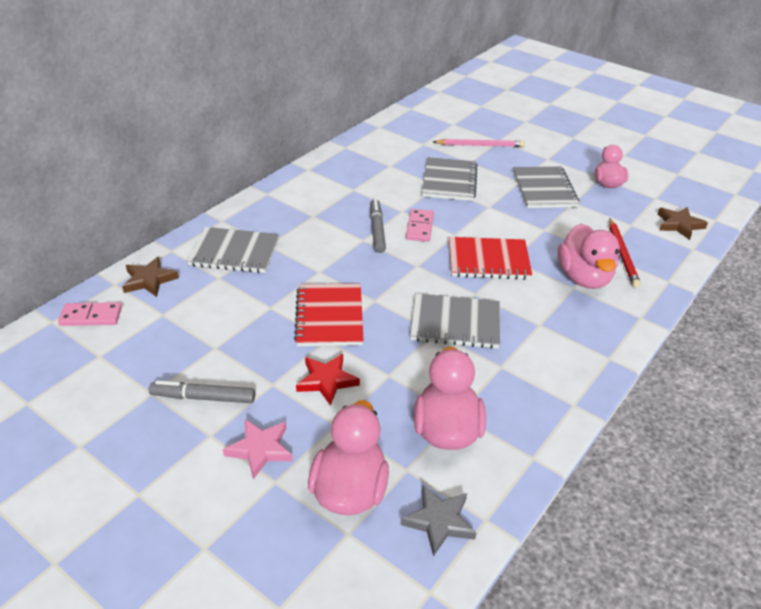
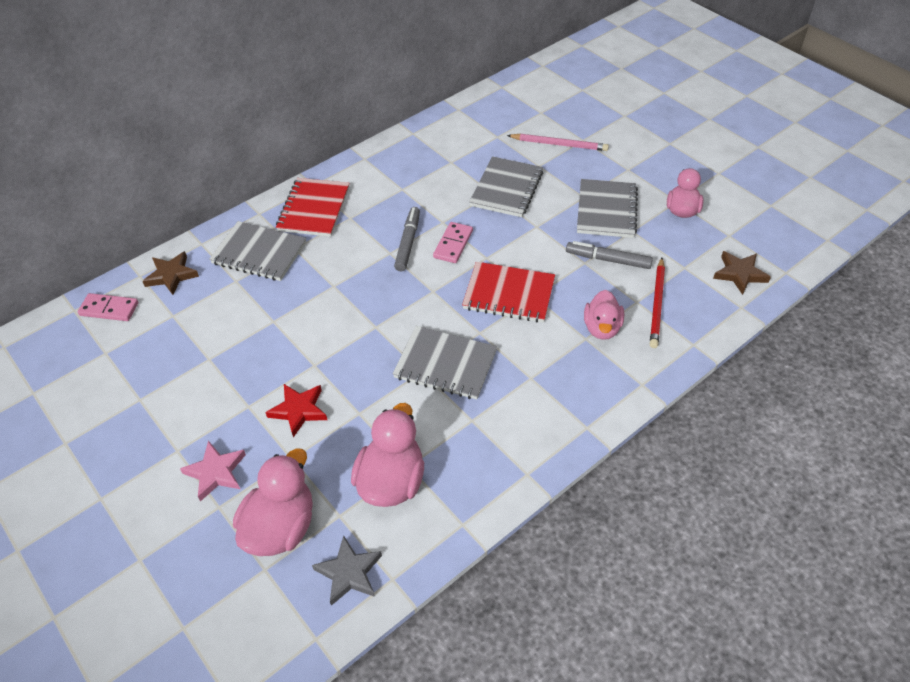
camera: 15 degrees right, 10 degrees up
(203, 398) = (182, 411): grey marker -> grey marker (608, 260)
(329, 317) = (325, 340): red notebook -> red notebook (314, 209)
(584, 278) = (602, 328): pink duck -> pink duck, size x0.66

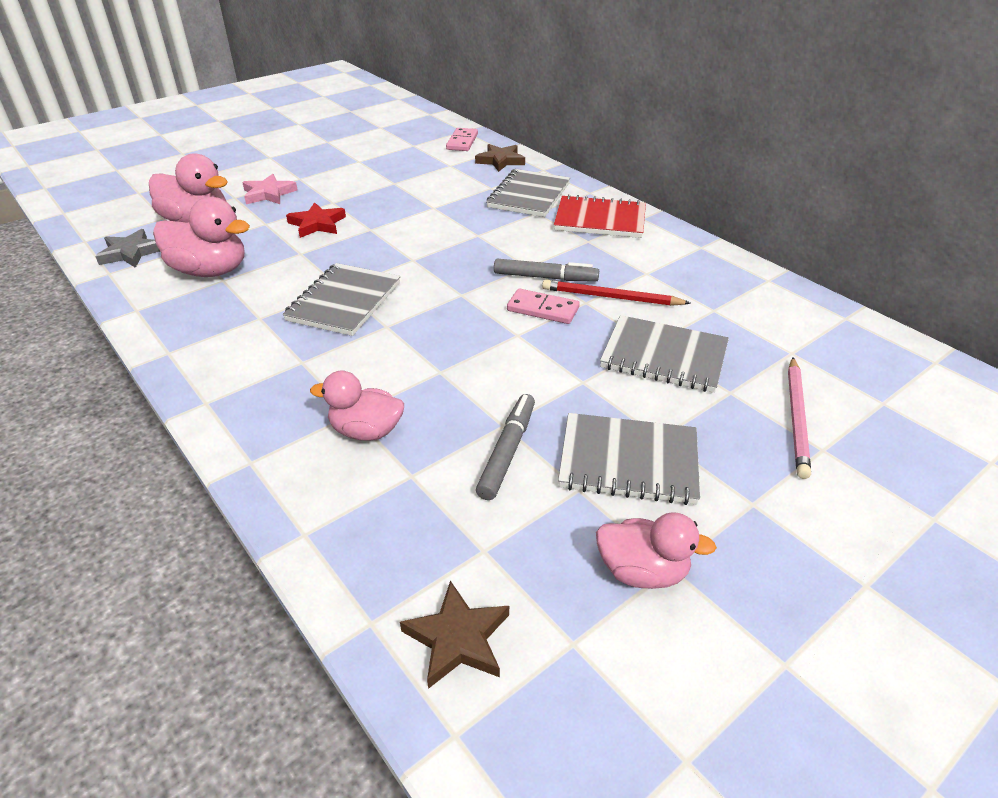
camera: 90 degrees right, 10 degrees down
(509, 294) = (446, 350): red notebook -> none
(657, 304) = (400, 499): red pencil -> red pencil (611, 297)

